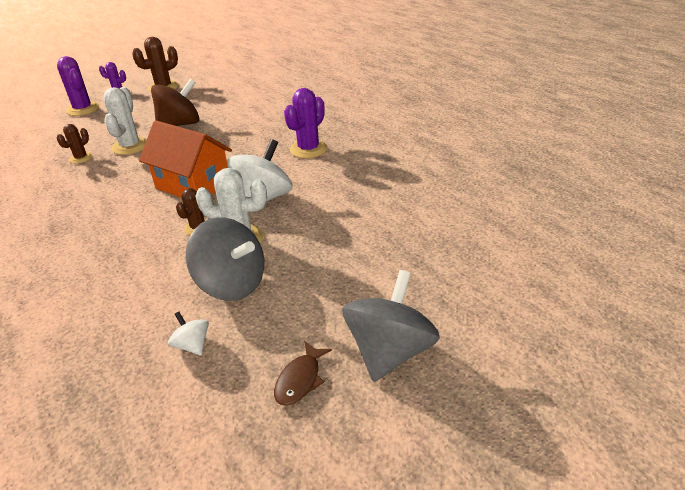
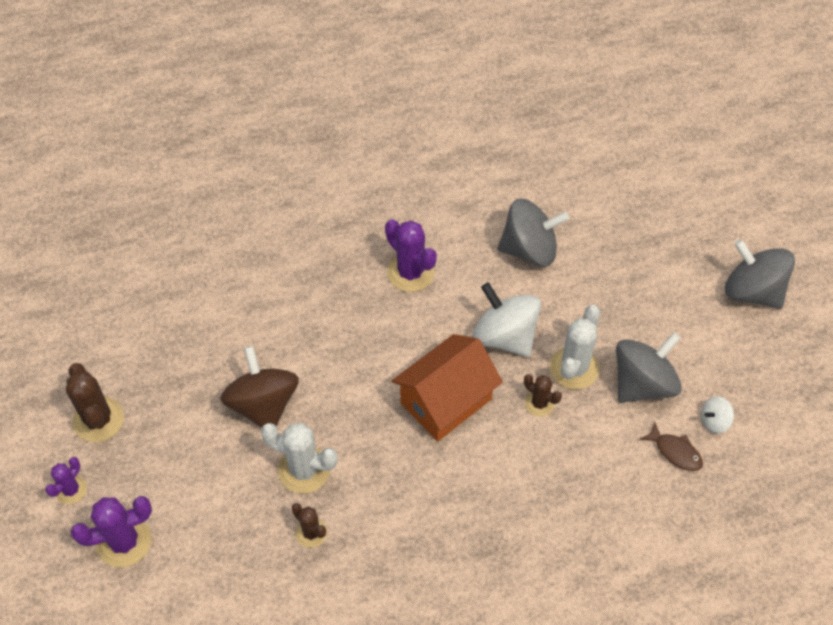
camera: 75 degrees left, 20 degrees up
(300, 380) = (767, 353): brown fish -> brown fish (675, 452)
(361, 194) = (529, 249): none -> grey spinning top

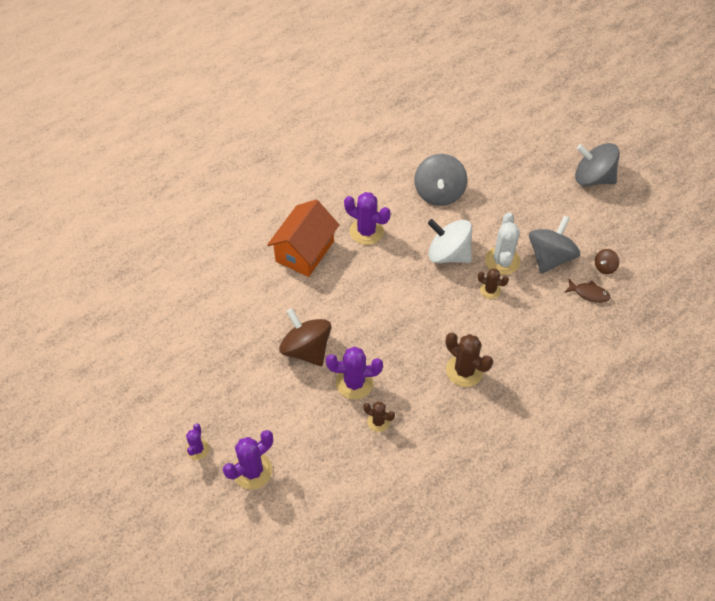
camera: 20 degrees left, 0 degrees up
(98, 420) = (194, 396): brown cactus -> brown cactus (464, 370)
(304, 470) = (354, 383): white cactus -> purple cactus
(446, 401) = (428, 308): orange house -> orange house (304, 251)
(529, 249) = (439, 193): grey spinning top -> grey spinning top turned 120 degrees clockwise
(714, 421) = (604, 267): white spinning top -> brown spinning top

